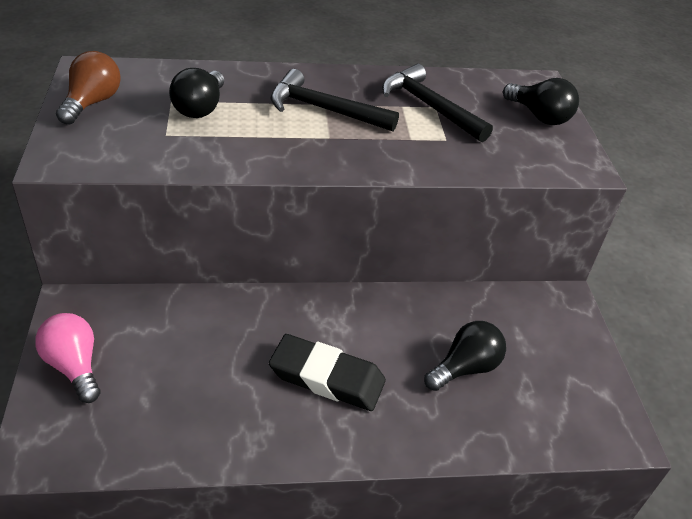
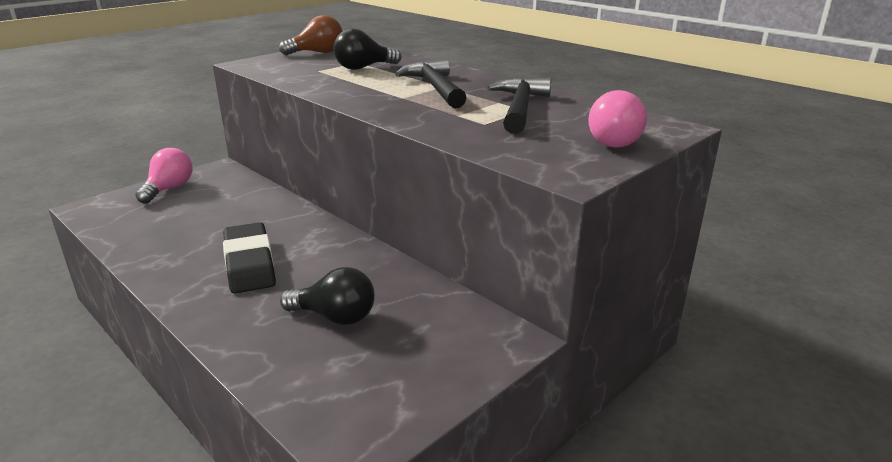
camera: 55 degrees right, 15 degrees down
(539, 116) = (612, 141): black light bulb -> pink light bulb

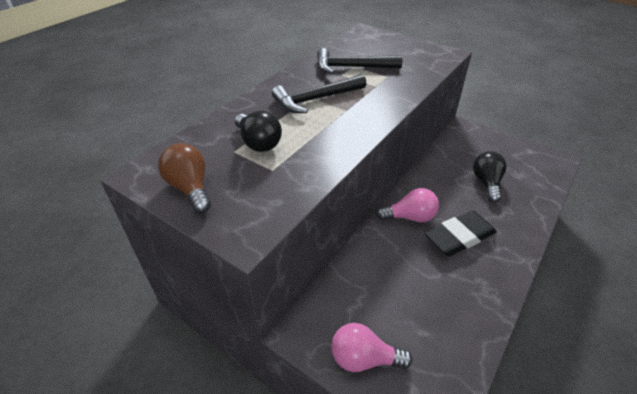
camera: 100 degrees left, 15 degrees up
(612, 141) = (394, 44): pink light bulb -> pink light bulb (410, 217)

